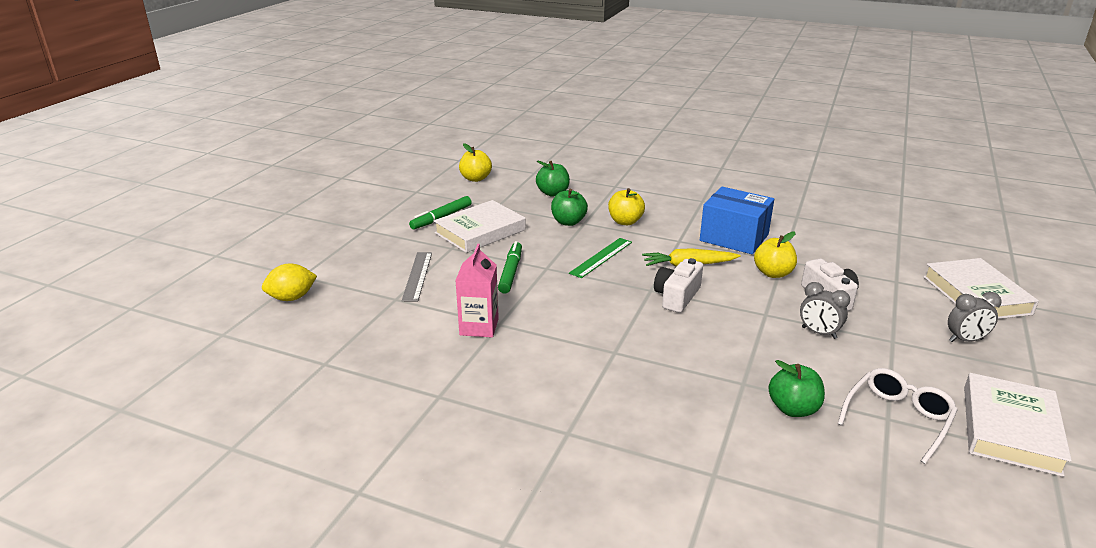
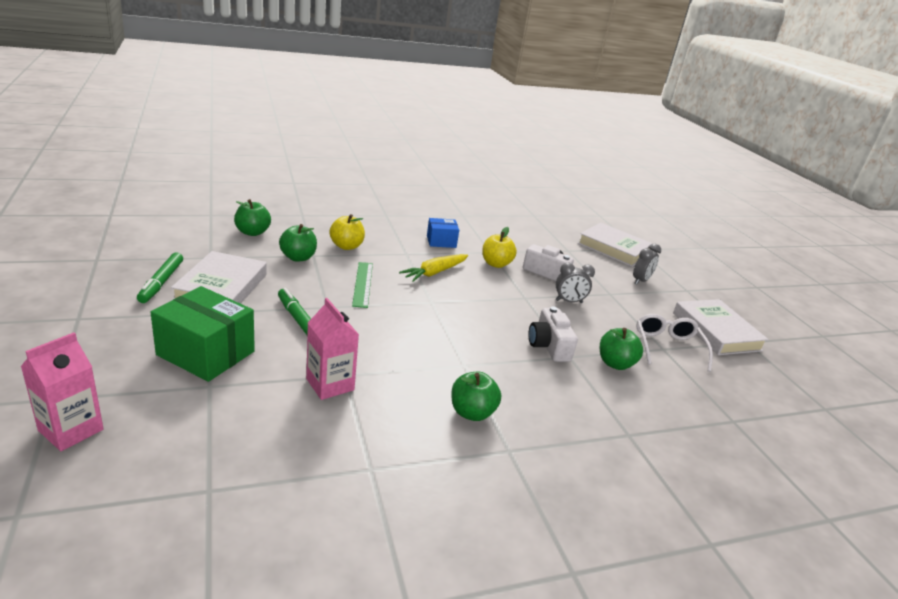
camera: 45 degrees left, 0 degrees up
(292, 298) = (71, 430): yellow lemon -> pink carton
(417, 276) = (206, 353): grey ruler -> green box
(475, 178) = (153, 232): yellow apple -> none
(571, 391) = (472, 412): none -> green apple
(677, 296) = (456, 302): white camera -> white camera (548, 346)
(734, 237) = (441, 241): blue box -> blue box, size x0.57

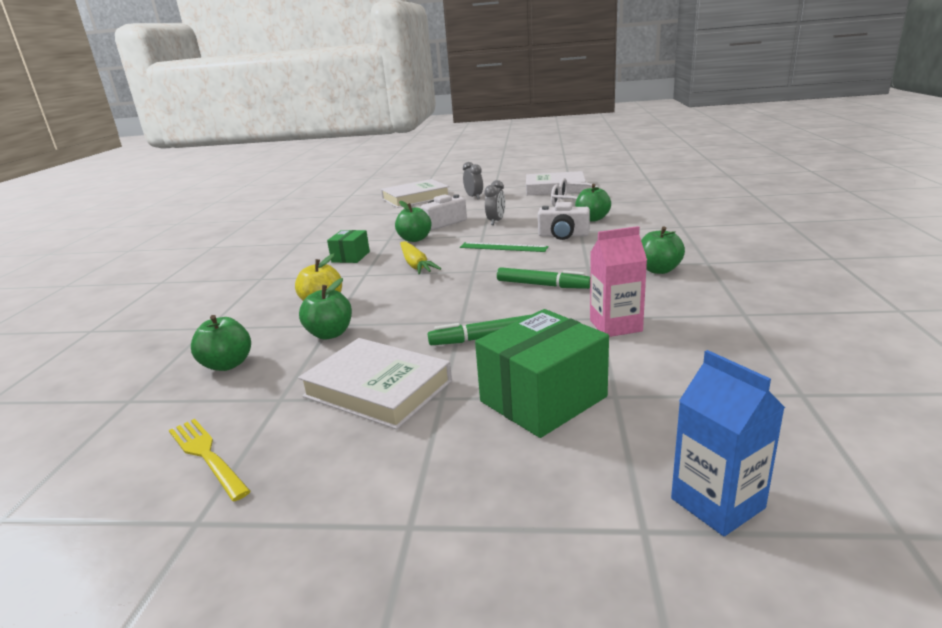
camera: 60 degrees left, 5 degrees down
(71, 430) = (717, 503): pink carton -> blue carton
(153, 249) = (206, 455): none -> yellow fork
(161, 282) = (333, 441): green marker -> green marker (542, 285)
(363, 284) = (419, 300): green ruler -> green ruler (503, 247)
(441, 241) = (350, 257): blue box -> green box
(496, 264) = (415, 239): yellow apple -> green apple

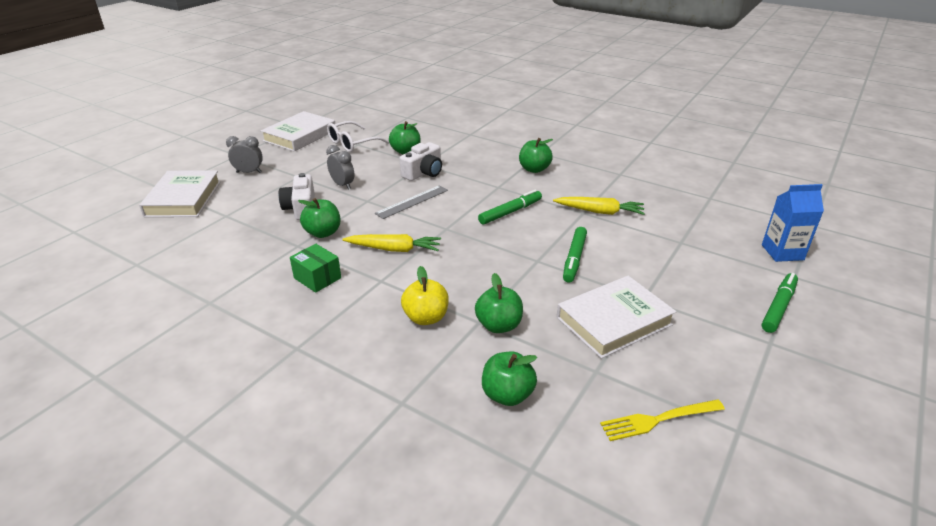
camera: 65 degrees left, 10 degrees up
(503, 247) = (412, 201): green ruler -> grey ruler
(519, 522) = (778, 307): none -> green marker
(543, 399) = (670, 264): green box -> none
(615, 326) = (599, 212): pink carton -> yellow carrot

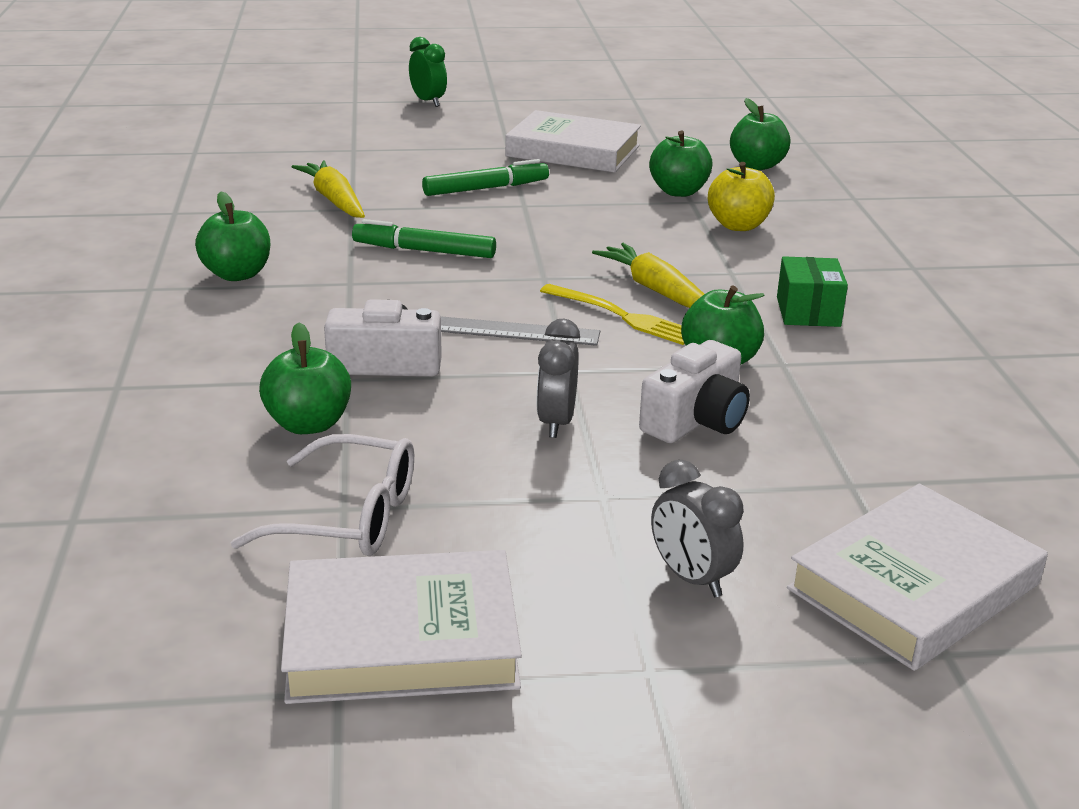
camera: 130 degrees left, 5 degrees down
(658, 420) = (673, 118): yellow fork -> yellow fork (623, 316)
(778, 307) = (428, 102): green marker -> green clock
(782, 252) = (305, 109): blue carton -> none

